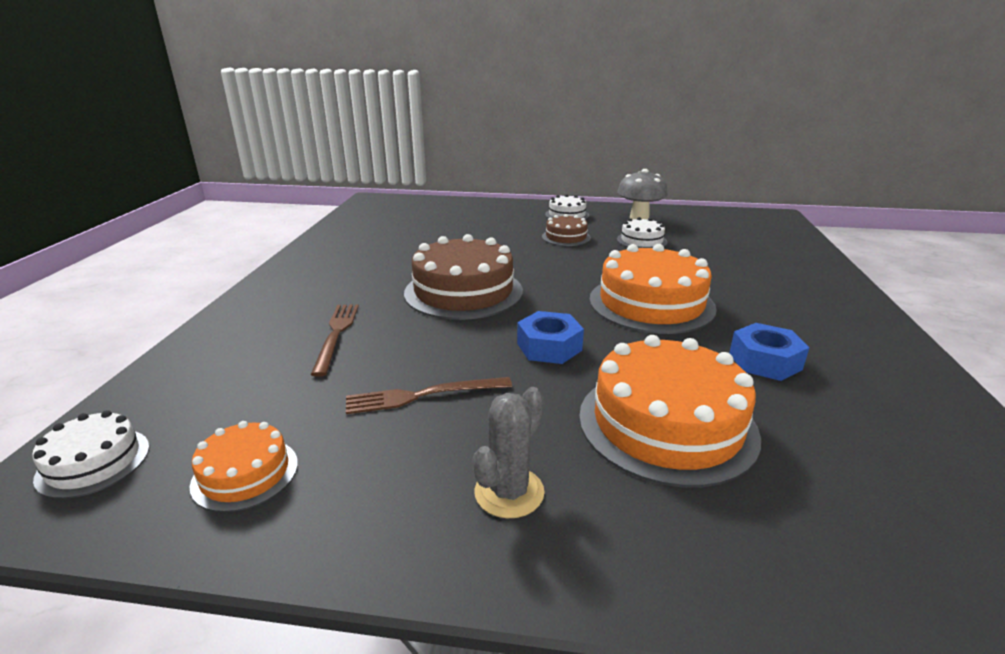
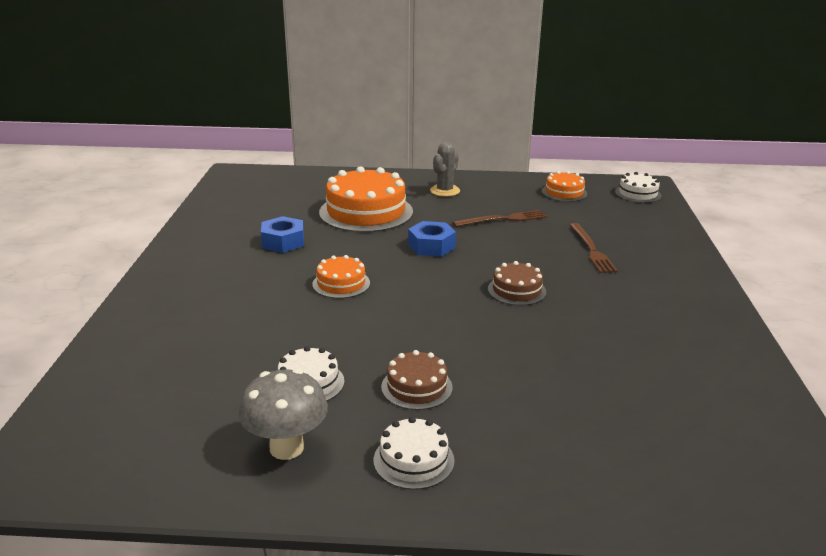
camera: 175 degrees right, 0 degrees up
(463, 291) = (516, 290): brown cake -> brown cake, size x0.51
(651, 303) = (341, 283): orange cake -> orange cake, size x0.51

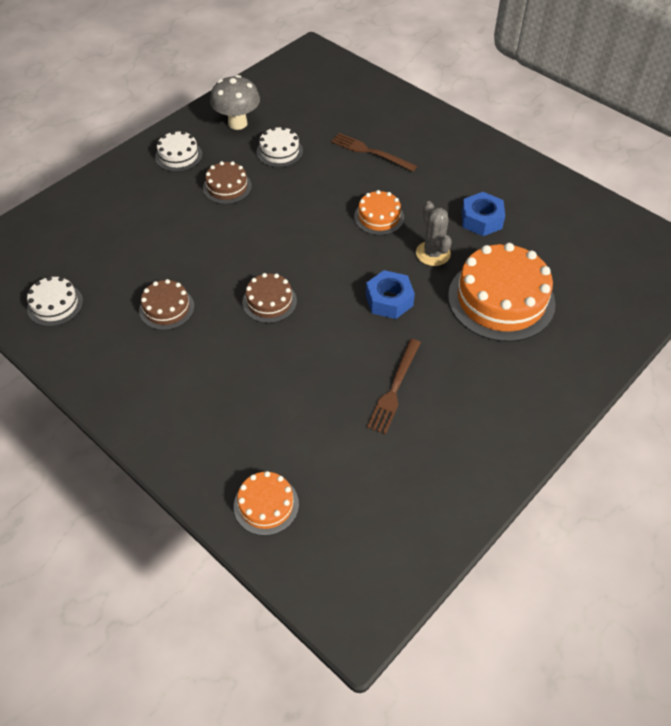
camera: 130 degrees right, 25 degrees up
(445, 191) = (506, 392): grey cactus -> grey cactus (433, 253)
(564, 192) = (411, 500): orange cake -> orange cake (266, 505)
(592, 250) = (273, 404): brown fork -> brown fork (370, 152)
(610, 333) = (166, 308): none -> brown cake
(638, 194) = (342, 577): white cake -> white cake (55, 305)

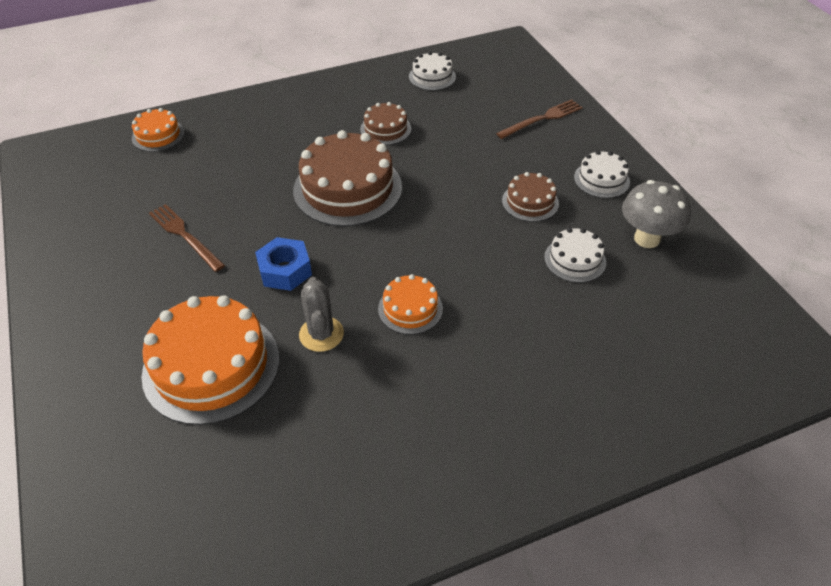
camera: 115 degrees right, 5 degrees down
(269, 301) = (347, 188): brown cake -> brown cake, size x1.95
(370, 152) = (535, 346): brown fork -> brown fork (542, 119)
(433, 253) = (321, 334): grey cactus -> grey cactus turned 75 degrees clockwise
(481, 220) = (342, 410): blue nut -> none

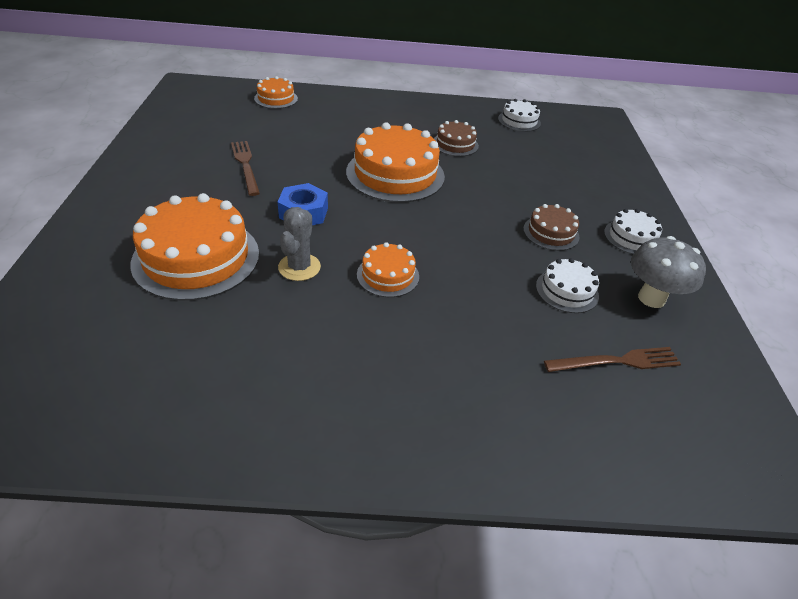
camera: 20 degrees right, 5 degrees down
(347, 188) = (395, 174): brown cake -> orange cake
(542, 119) = (601, 176): brown fork -> brown fork (617, 361)

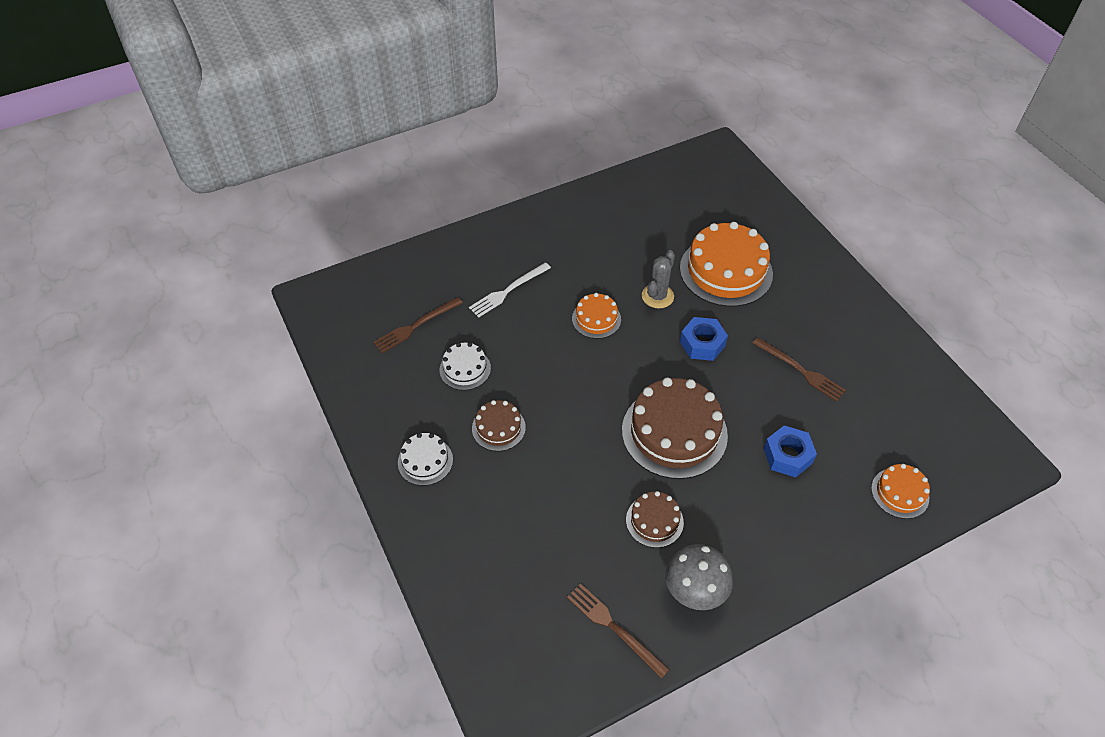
camera: 155 degrees right, 10 degrees up
(299, 267) = (657, 296): grey cactus -> grey cactus turned 45 degrees clockwise
(324, 134) = (787, 456): none -> blue nut
(395, 174) = (674, 432): orange cake -> brown cake
(473, 351) = (508, 291): none -> white fork
(519, 121) = (614, 627): white cake -> brown fork
(651, 298) = (399, 393): grey mushroom -> grey mushroom (694, 592)

